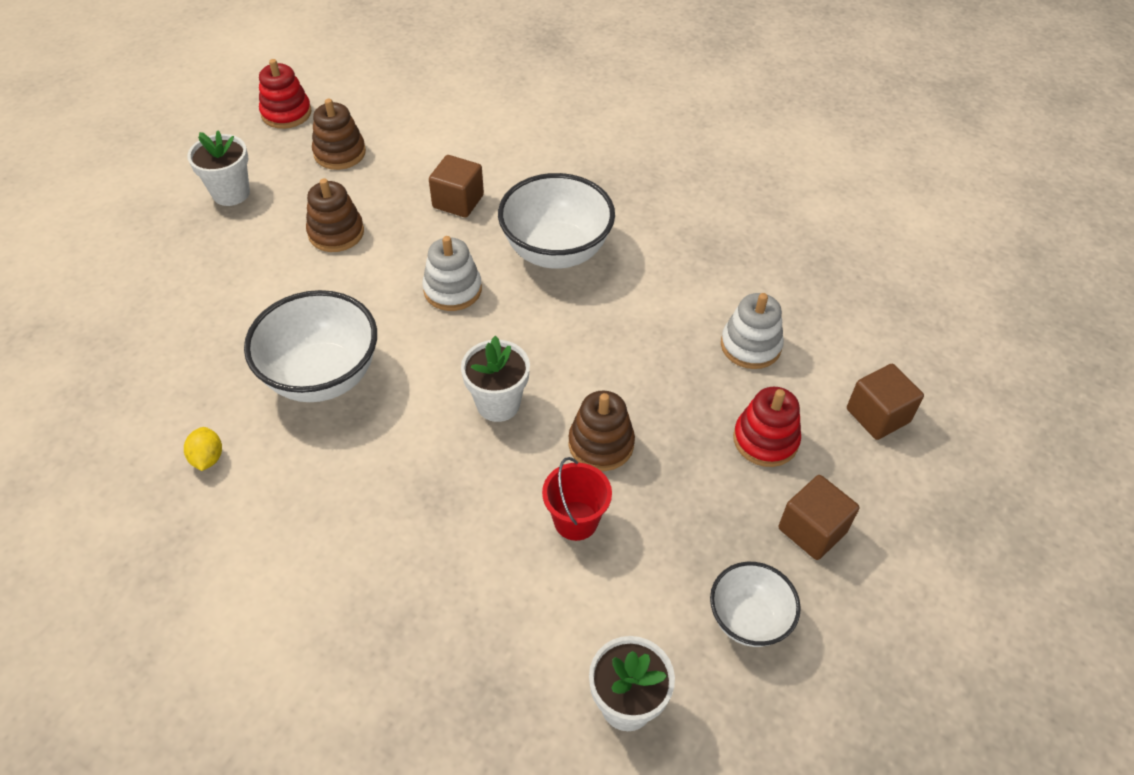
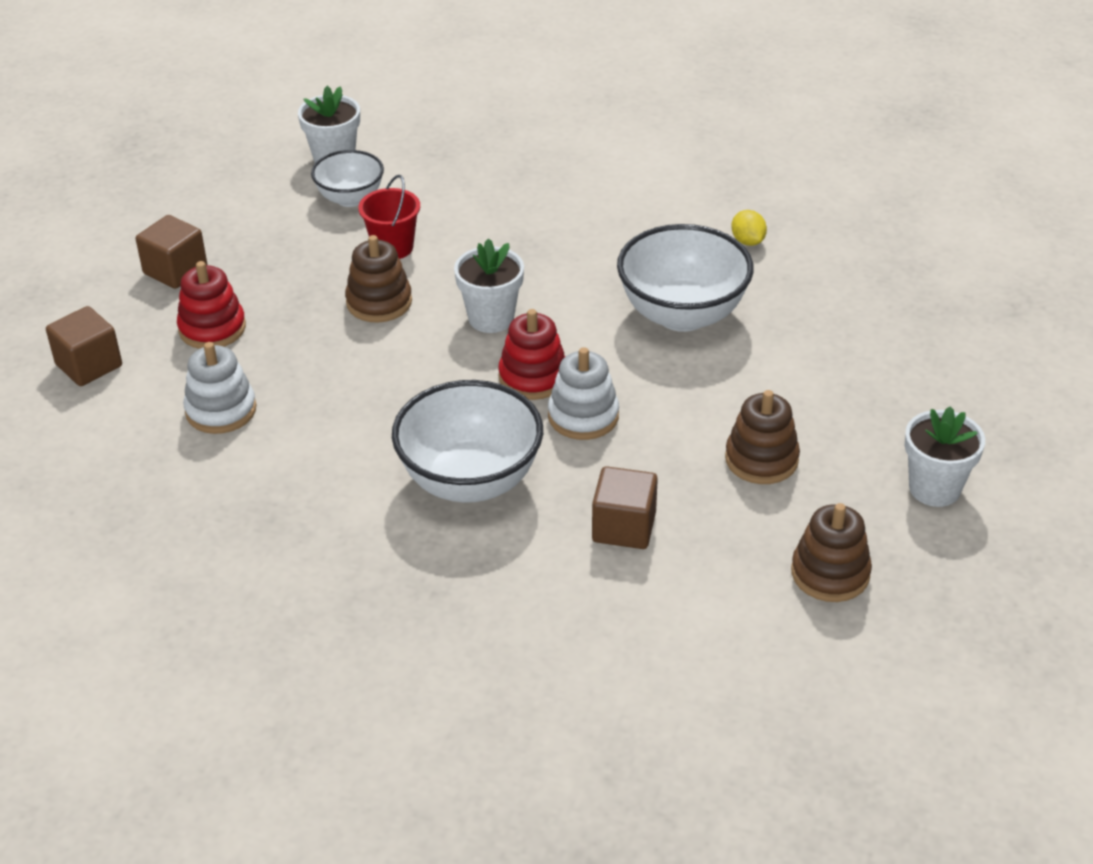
camera: 170 degrees right, 10 degrees down
(286, 113) = (957, 629): red stacking toy -> red stacking toy (533, 377)
(748, 619) = (239, 211): white bowl -> white bowl (350, 198)

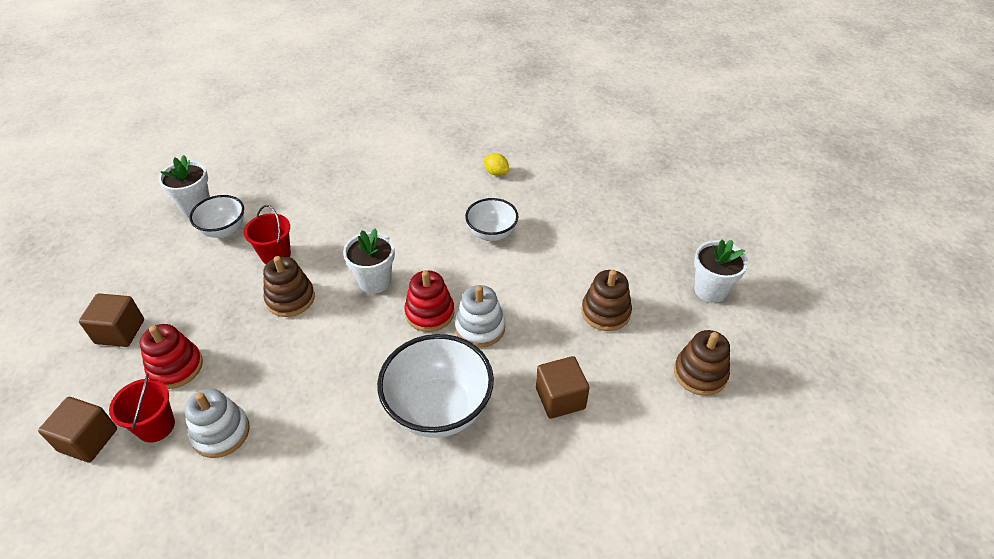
camera: 30 degrees left, 5 degrees up
(160, 378) = (156, 426): none -> red bucket
(682, 314) = (492, 233): white bowl -> white bowl, size x0.59

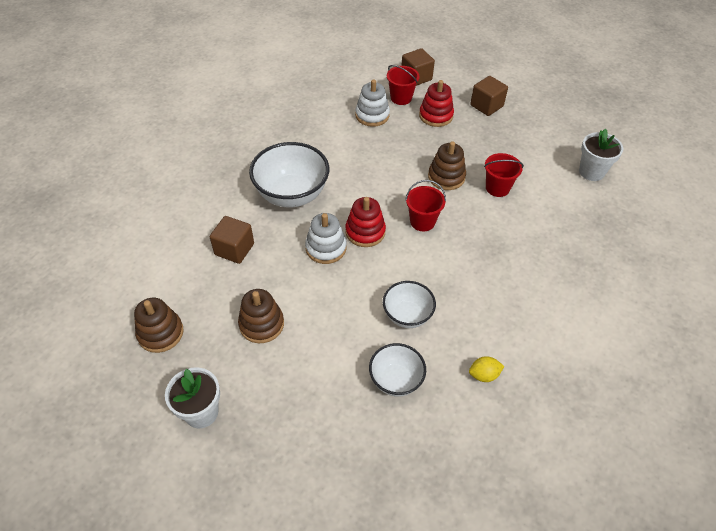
camera: 130 degrees right, 5 degrees up
(224, 230) = (549, 175): white bowl -> white bowl (396, 380)
(375, 281) = (422, 221): white flower pot -> red bucket

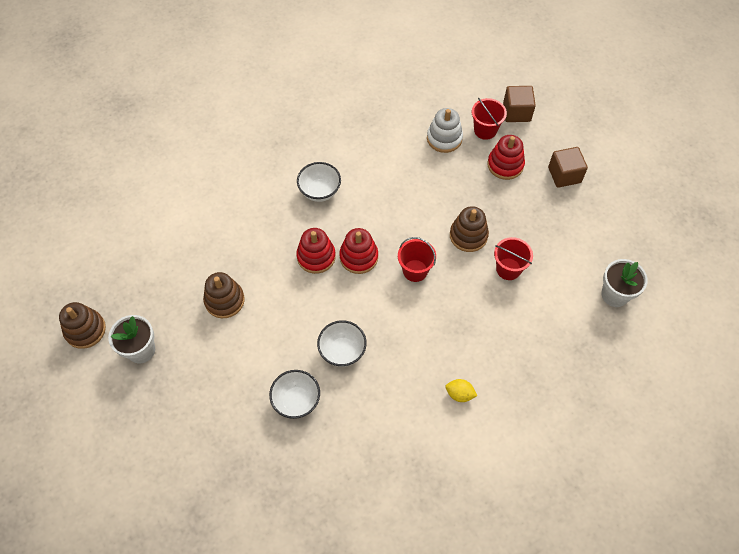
camera: 30 degrees right, 10 degrees up
(160, 333) = (147, 270): brown stacking toy -> brown stacking toy (85, 330)
(234, 249) = (242, 222): brown cube -> none
(292, 195) = (320, 191): white bowl -> white bowl, size x0.59
(326, 248) = (316, 256): white stacking toy -> red stacking toy
(484, 375) = (369, 434): yellow lemon -> yellow lemon (459, 394)

